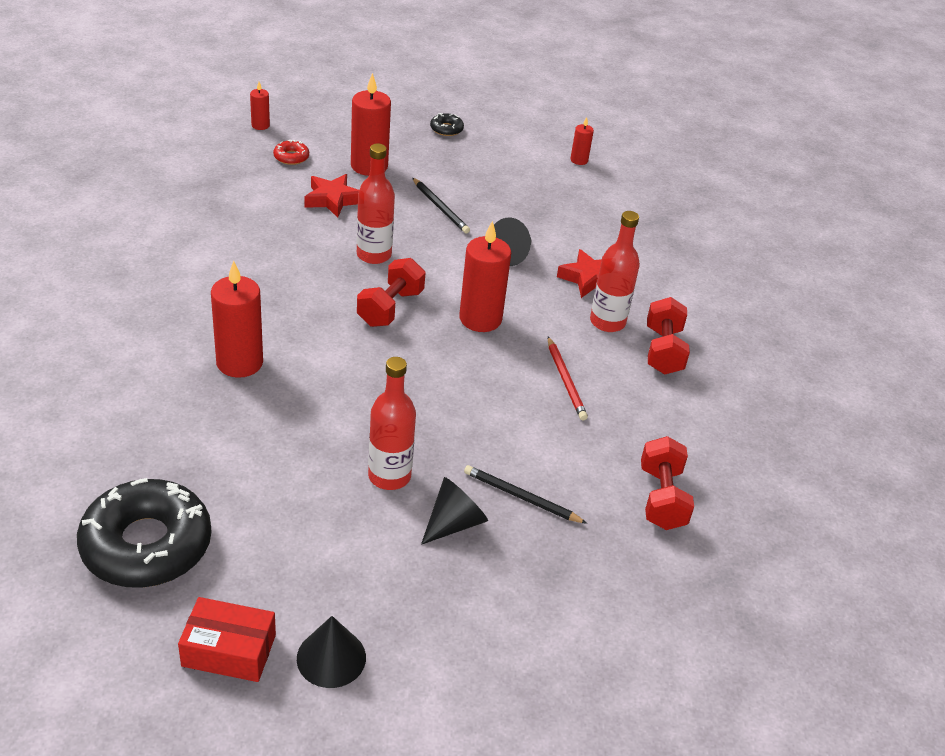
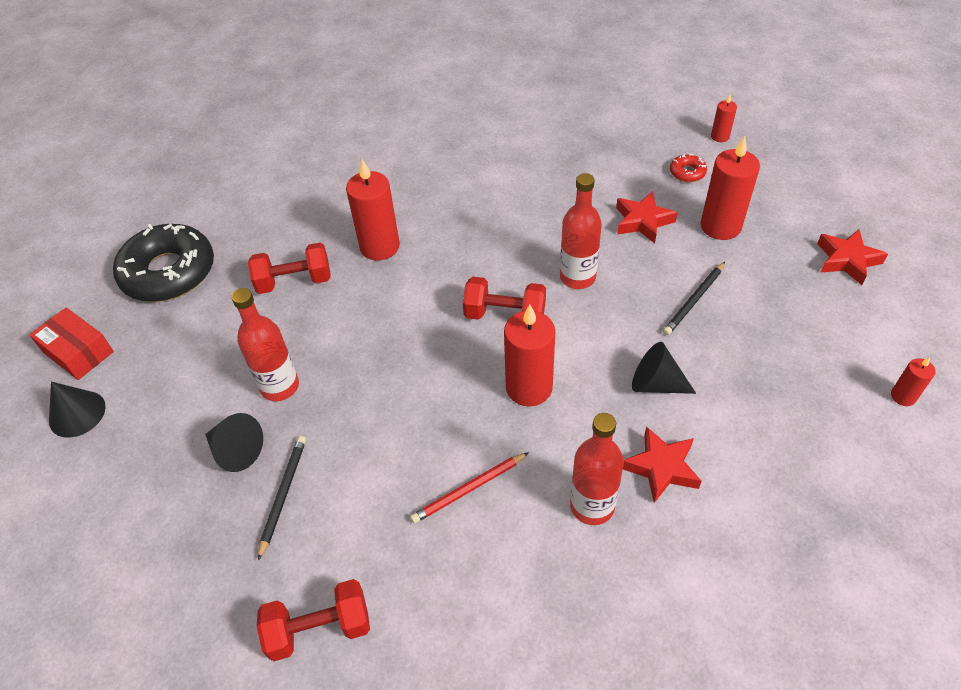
camera: 80 degrees right, 10 degrees up
(229, 650) = (78, 352): red box -> red box turned 45 degrees counterclockwise
(446, 129) = (847, 260): black donut -> red star
(663, 351) = (571, 579): red dumbbell -> red dumbbell (294, 281)

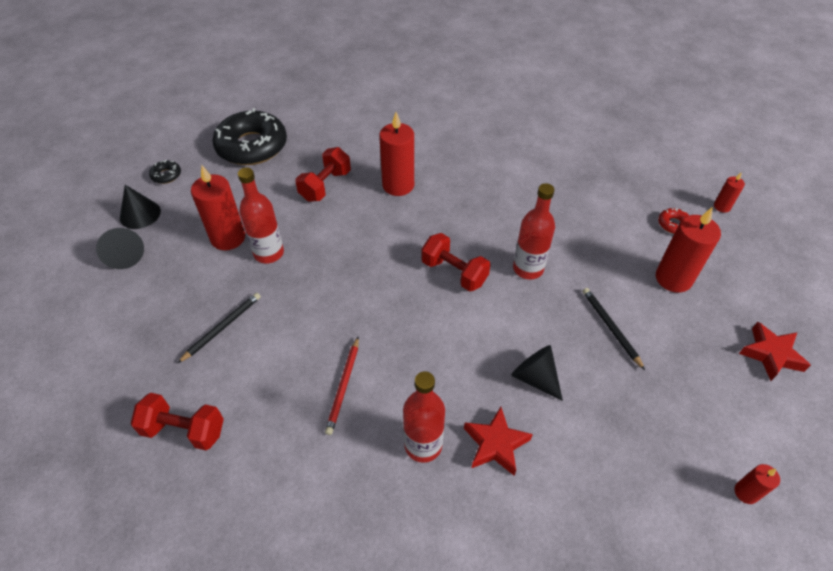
camera: 25 degrees right, 0 degrees up
(78, 352) = (166, 175): red box -> black donut
(236, 451) = (214, 283): black cone -> black cone (125, 255)
(294, 281) = (325, 186): red dumbbell -> red dumbbell turned 75 degrees counterclockwise
(469, 489) = (343, 386): red pencil -> red pencil turned 75 degrees counterclockwise
(529, 388) = (435, 334): red candle -> red candle (228, 238)
(643, 221) = (609, 248): red star -> none
(694, 300) = (610, 327): black pencil -> black pencil turned 90 degrees clockwise

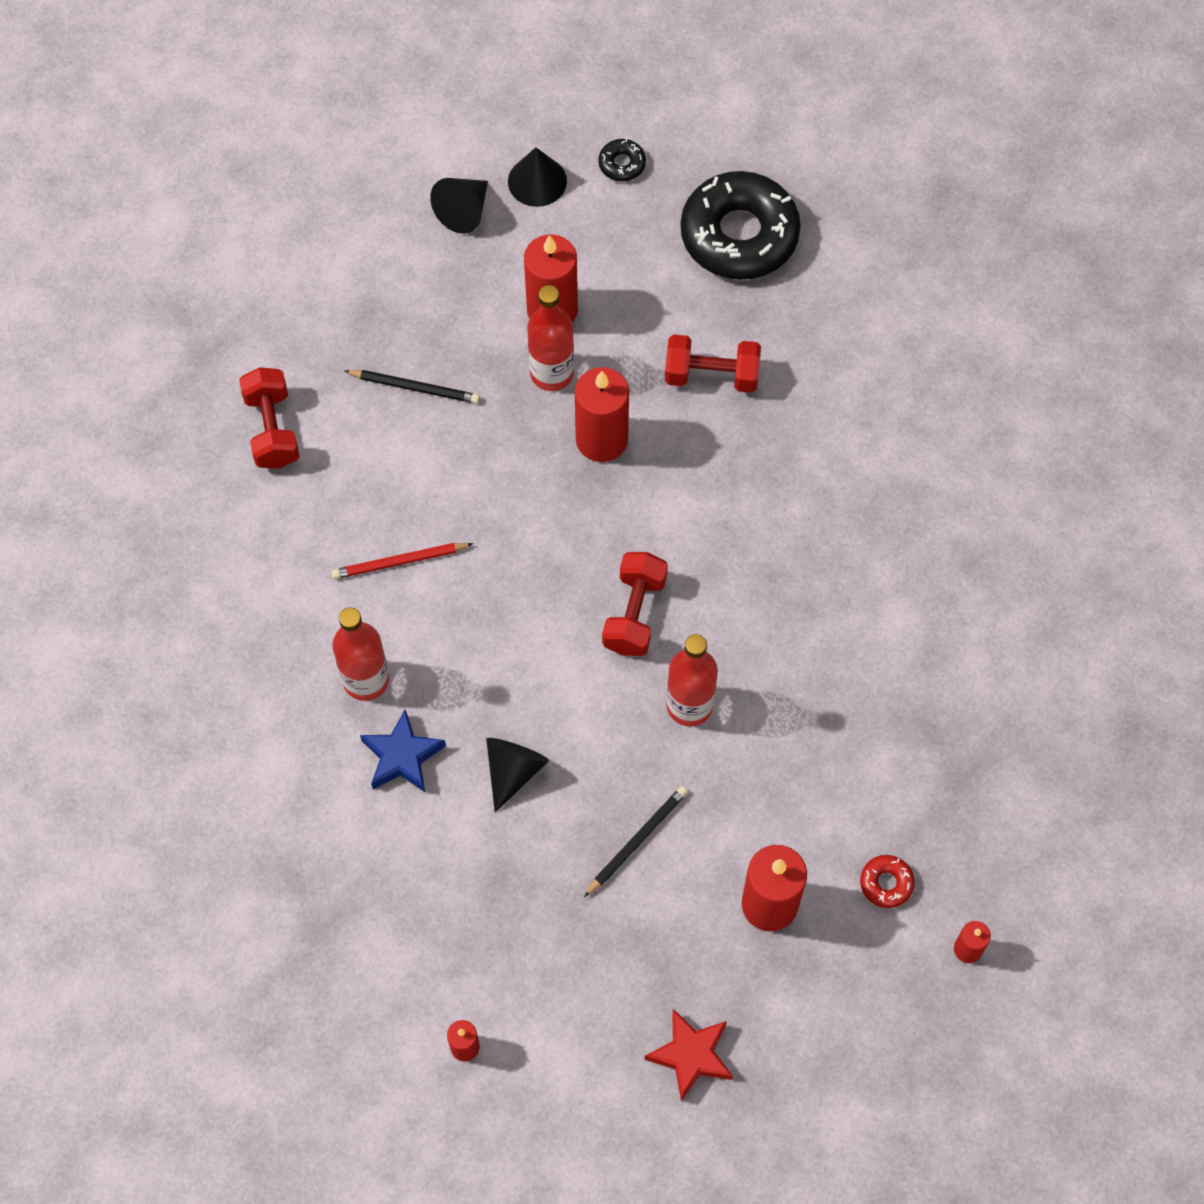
camera: 65 degrees right, 15 degrees up
(398, 185) = (764, 471): red candle -> red candle (601, 439)
(495, 444) = (402, 756): red star -> blue star

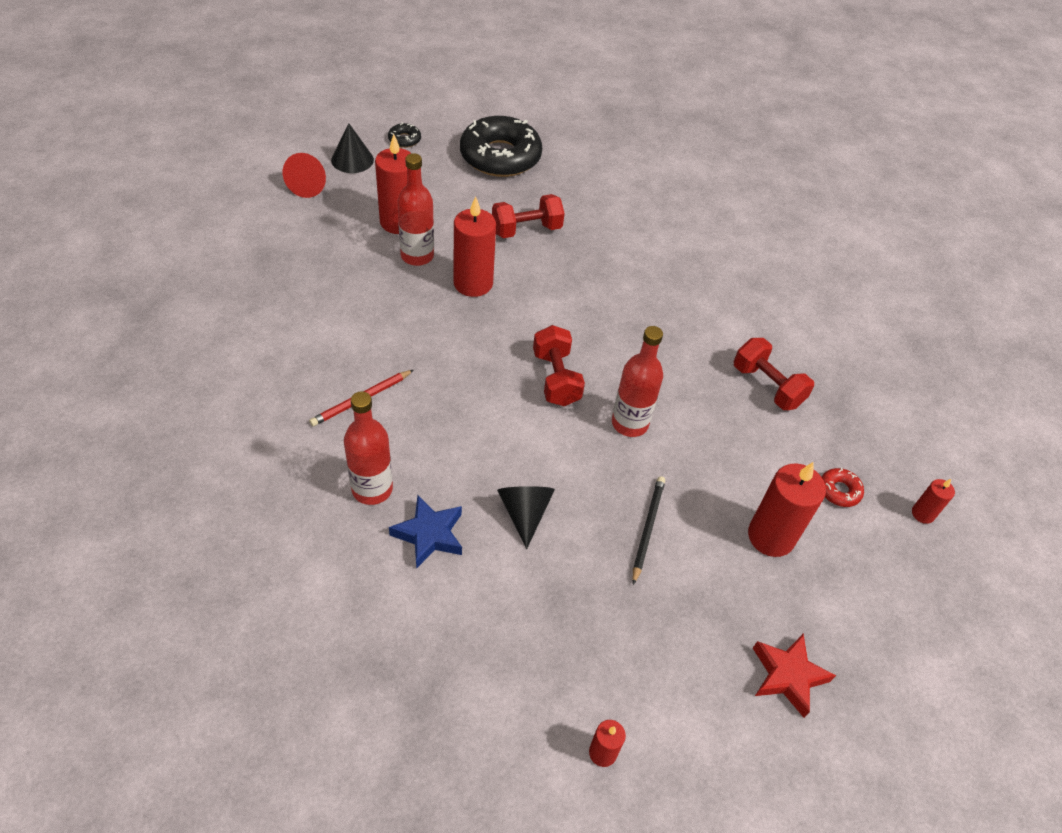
camera: 30 degrees left, 15 degrees down
(272, 429) = (219, 344): red dumbbell -> red dumbbell (767, 386)
(415, 387) = (321, 289): black pencil -> none
(463, 211) = (309, 186): black cone -> red cone

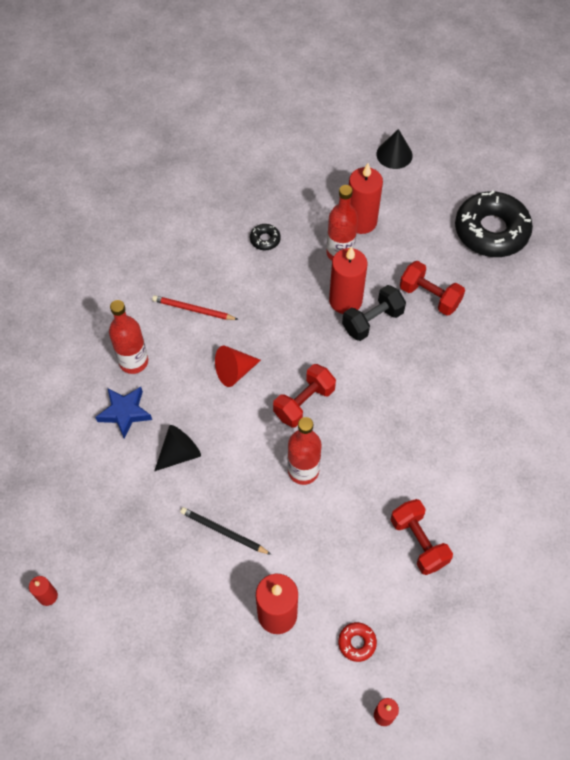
camera: 60 degrees right, 10 degrees up
(309, 186) = (345, 152): red cone -> red cone (234, 371)
(404, 139) = (446, 166): black donut -> black donut (265, 240)
(514, 279) = (372, 321): none -> black dumbbell
(647, 528) = (223, 532): black pencil -> black pencil turned 135 degrees counterclockwise
(767, 386) = (418, 542): red dumbbell -> red dumbbell turned 45 degrees counterclockwise
(787, 676) = (172, 680): red star -> none

